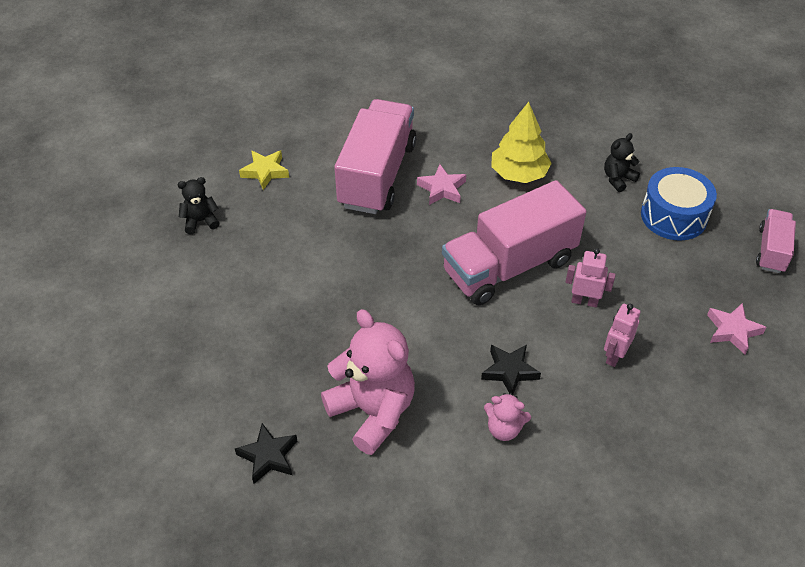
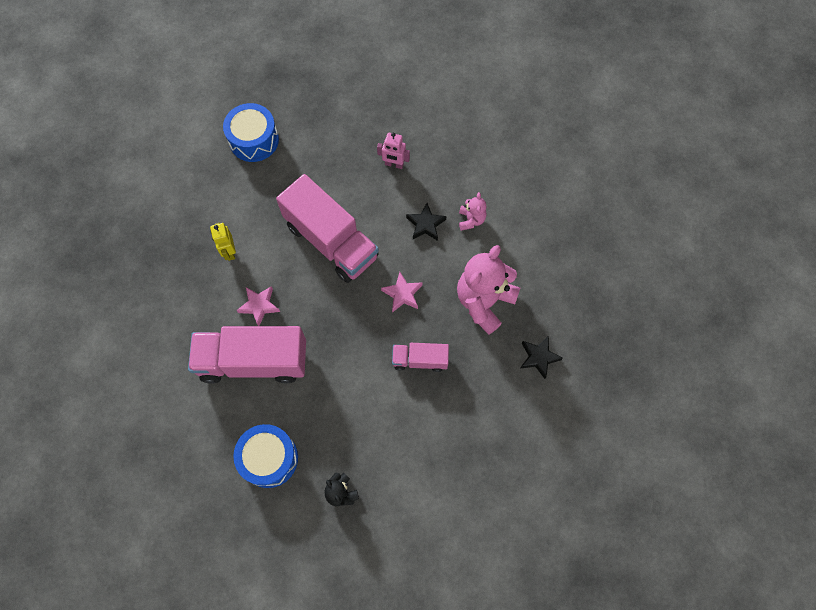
camera: 105 degrees left, 20 degrees up
(265, 172) = (269, 458): yellow star -> blue drum
(519, 174) = (229, 251): yellow tree -> yellow robot
(584, 301) = (352, 188): pink robot -> none
(618, 179) = (221, 180): black teddy bear -> none
(732, 331) = (354, 99): pink star -> pink star (402, 294)
(771, 250) = (275, 79): pink truck -> pink truck (420, 360)

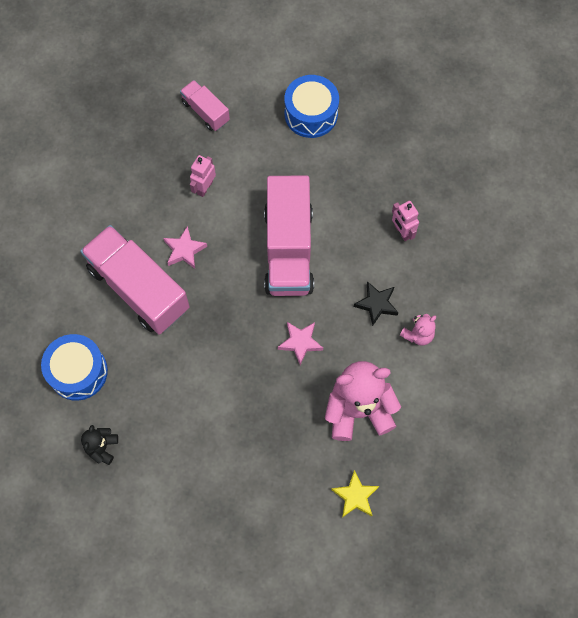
camera: 45 degrees right, 0 degrees up
(229, 251) = (204, 187): yellow robot -> pink robot
(420, 360) = (260, 407): pink truck -> pink truck (205, 112)
(538, 357) = (355, 496): black star -> yellow star

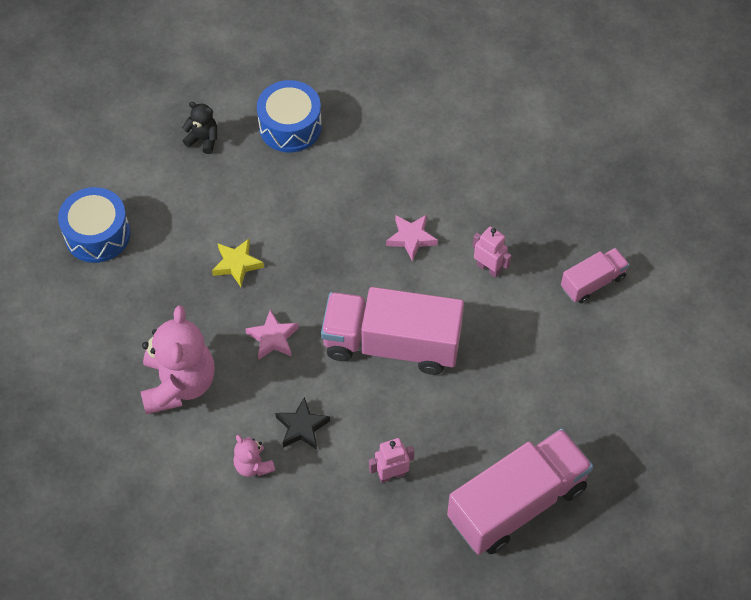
camera: 100 degrees right, 10 degrees down
(139, 289) = (373, 189): pink truck -> pink truck (517, 503)
(311, 114) = (575, 399): blue drum -> blue drum (97, 234)
(355, 496) = (84, 363): yellow star -> yellow star (237, 264)

